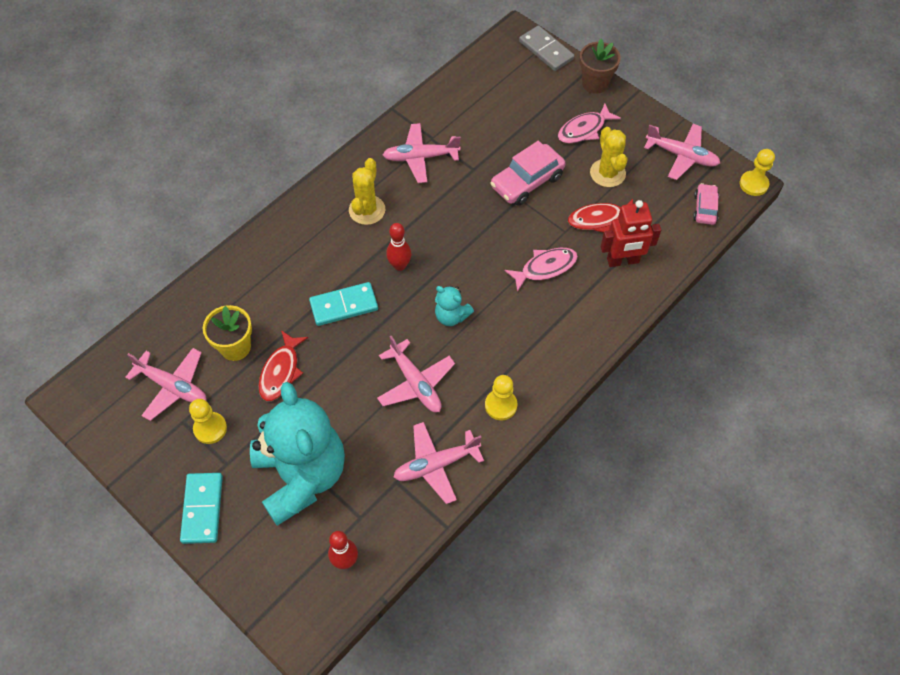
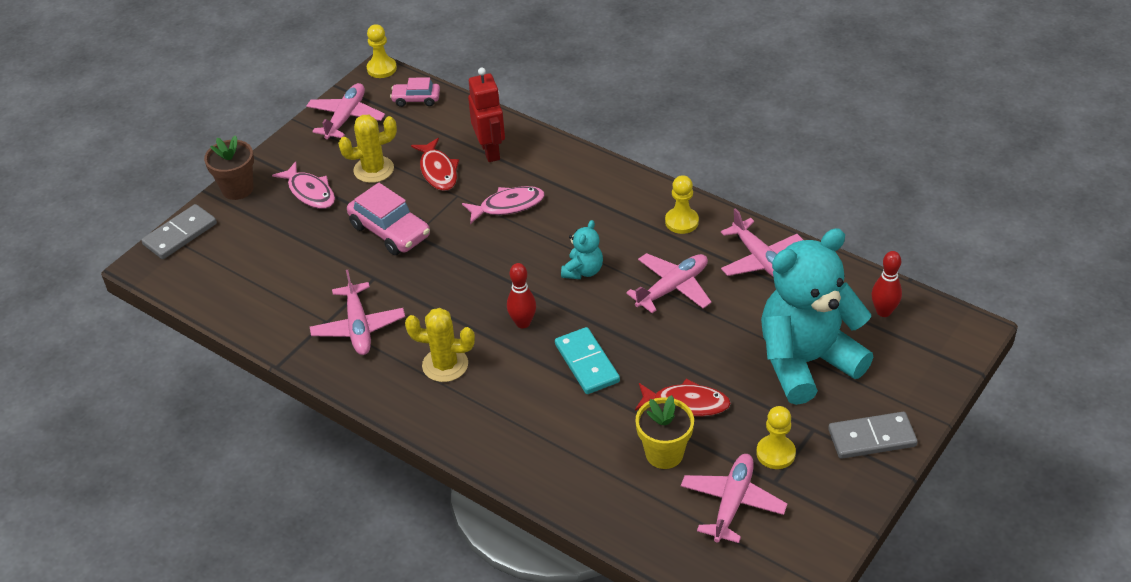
camera: 95 degrees left, 15 degrees down
(202, 509) = (871, 438): turquoise domino -> grey domino
(545, 268) = (508, 206): pink fish -> pink fish turned 105 degrees clockwise

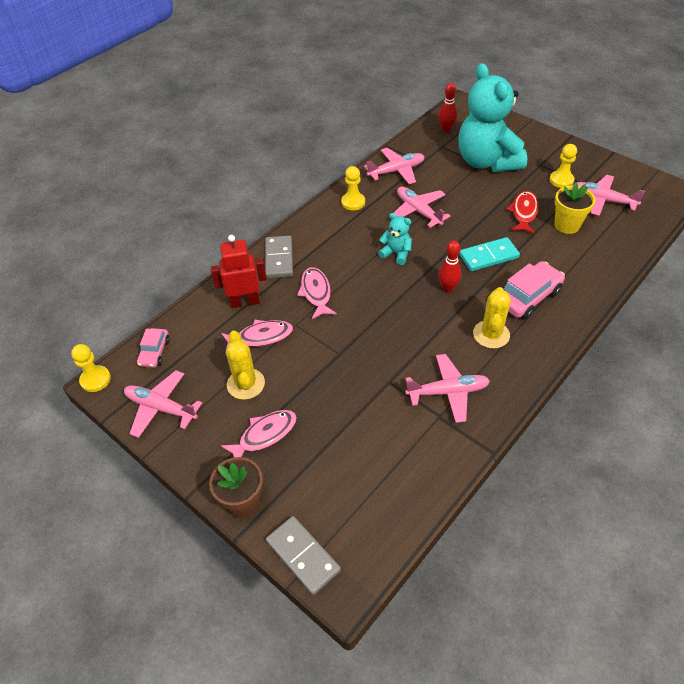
camera: 85 degrees left, 5 degrees up
(390, 231) = (331, 371): pink car -> pink car (528, 297)
(438, 171) = (261, 337): red fish -> pink fish
(871, 438) = (545, 145): grey domino -> grey domino (279, 259)

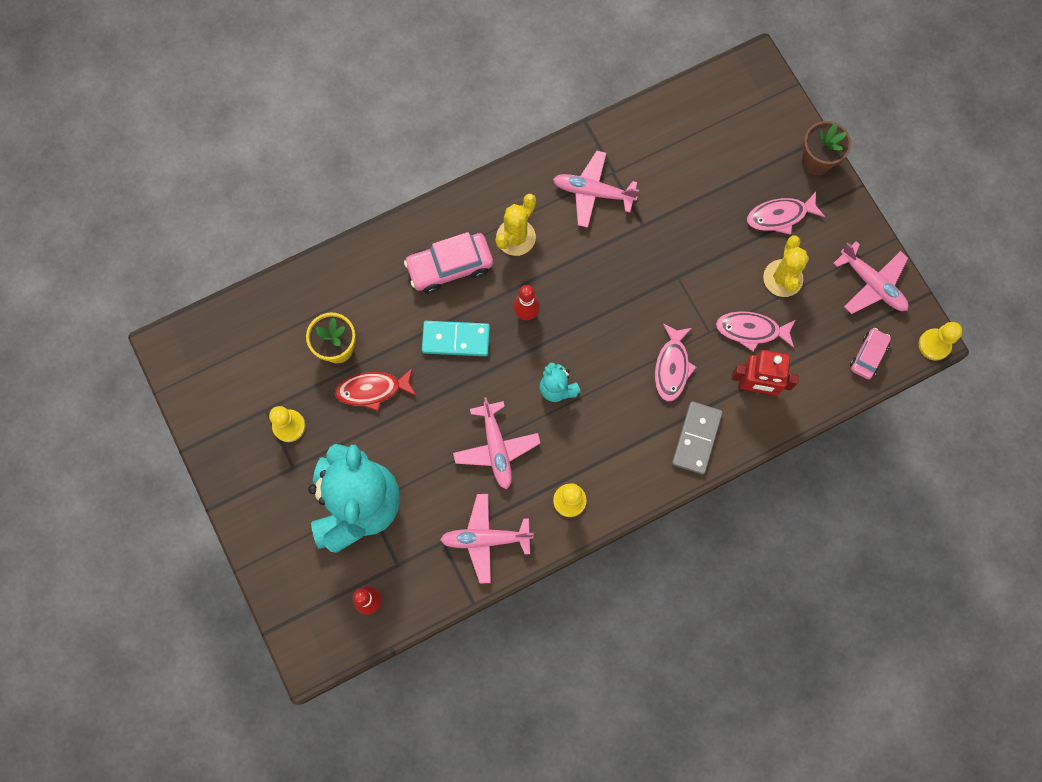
camera: 160 degrees left, 25 degrees up
(303, 556) = (779, 100): grey domino -> none
(524, 213) = (372, 390): red fish -> red fish turned 45 degrees clockwise
(602, 200) = (267, 370): pink plane -> none

